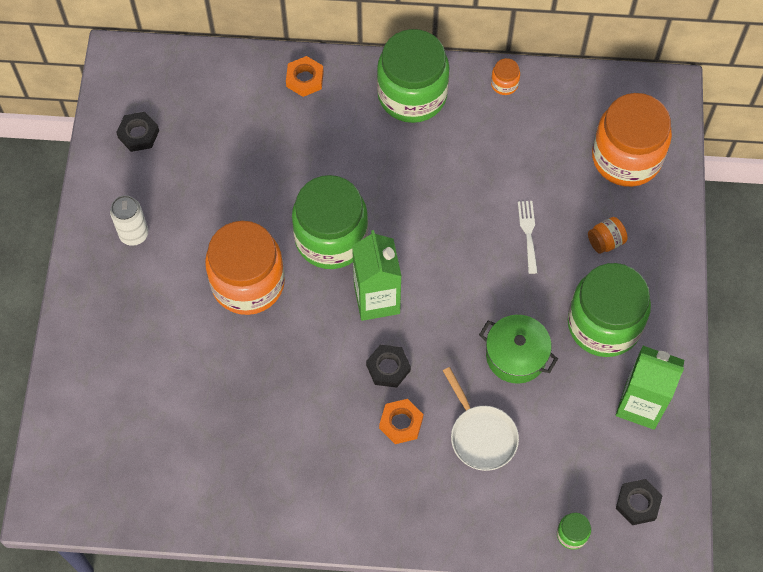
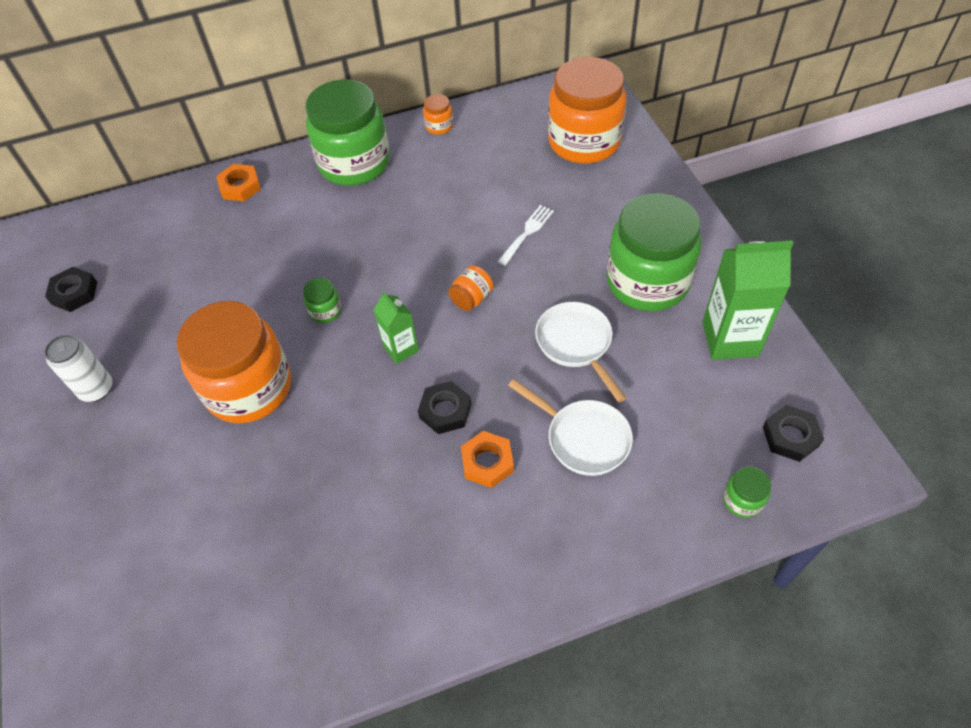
camera: 20 degrees left, 10 degrees down
(331, 238) = (325, 311): green jar -> green jar, size x0.40
(377, 299) = (401, 349): green carton -> green carton, size x0.57
(516, 355) = (576, 344): green pot -> white pan
(528, 233) = (527, 232): white fork -> white fork turned 60 degrees clockwise
(605, 241) = (606, 212): orange jar -> orange jar (471, 298)

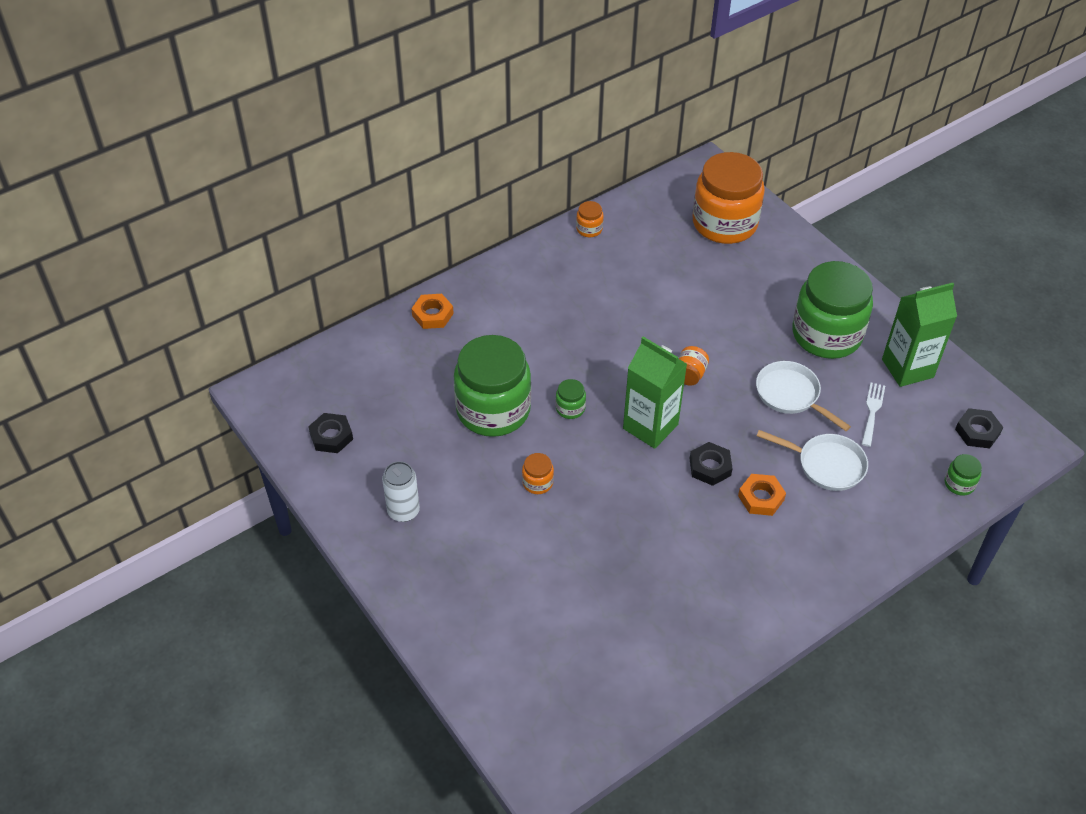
camera: 20 degrees left, 5 degrees down
(249, 388) = (537, 482): orange jar -> orange jar, size x0.40
(354, 163) = (528, 276): green jar -> green jar (493, 410)
(401, 349) = (650, 426): green carton -> green carton, size x1.76
(527, 232) = (711, 312): white fork -> white fork (872, 411)

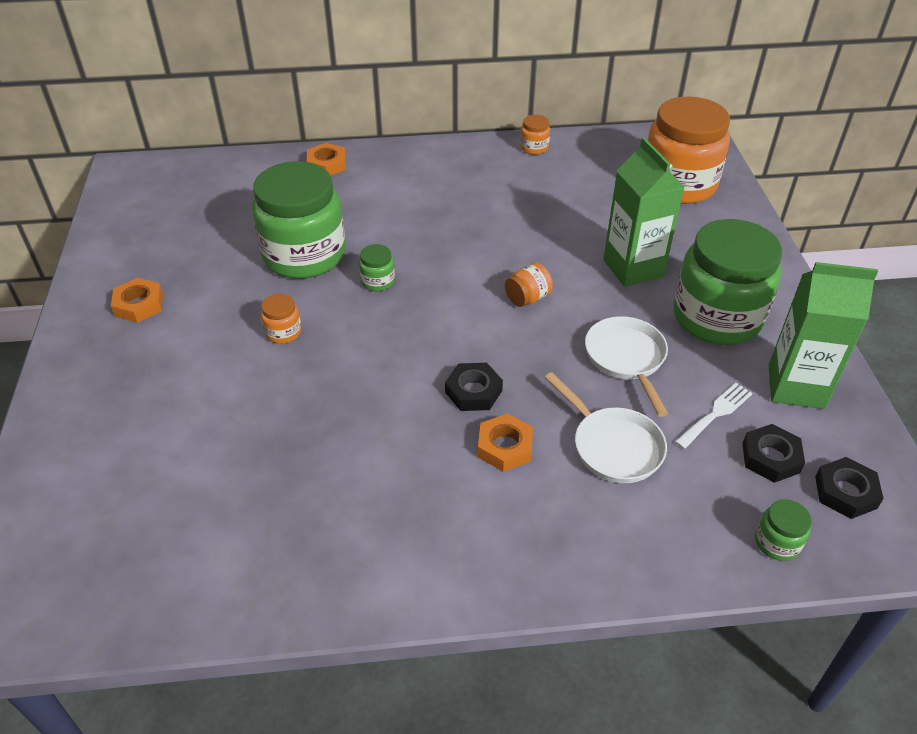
camera: 30 degrees right, 5 degrees down
(331, 436) = (145, 222): black nut -> black nut (770, 458)
(403, 511) = (139, 305): white can -> orange nut
(650, 426) = (443, 328): green carton -> green carton (633, 268)

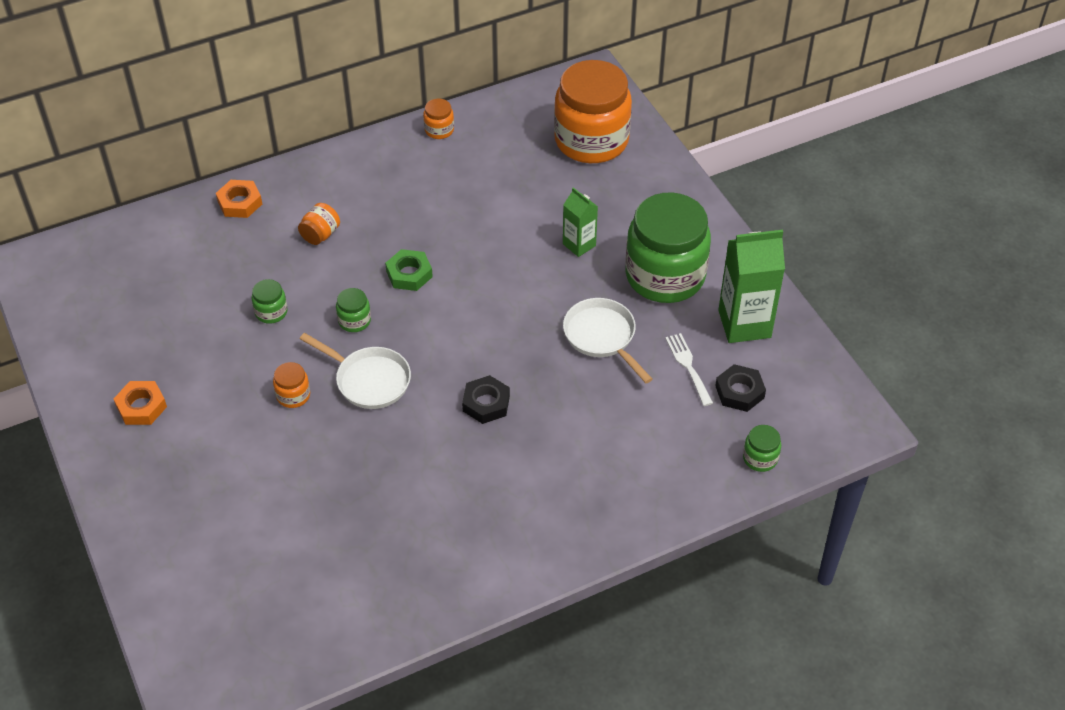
camera: 20 degrees left, 5 degrees up
(304, 255) = (271, 312): green jar -> green jar, size x0.40
(450, 254) = (409, 274): none -> green nut
(505, 447) = (531, 444): orange nut -> none
(527, 298) = (497, 301): orange jar -> orange jar (320, 234)
(612, 446) = (616, 418): white pan -> white pan (369, 380)
(633, 268) = (579, 245): green carton -> green carton, size x0.57
(715, 414) = (688, 366): white fork -> white fork turned 45 degrees counterclockwise
(845, 492) = (800, 404): black nut -> none

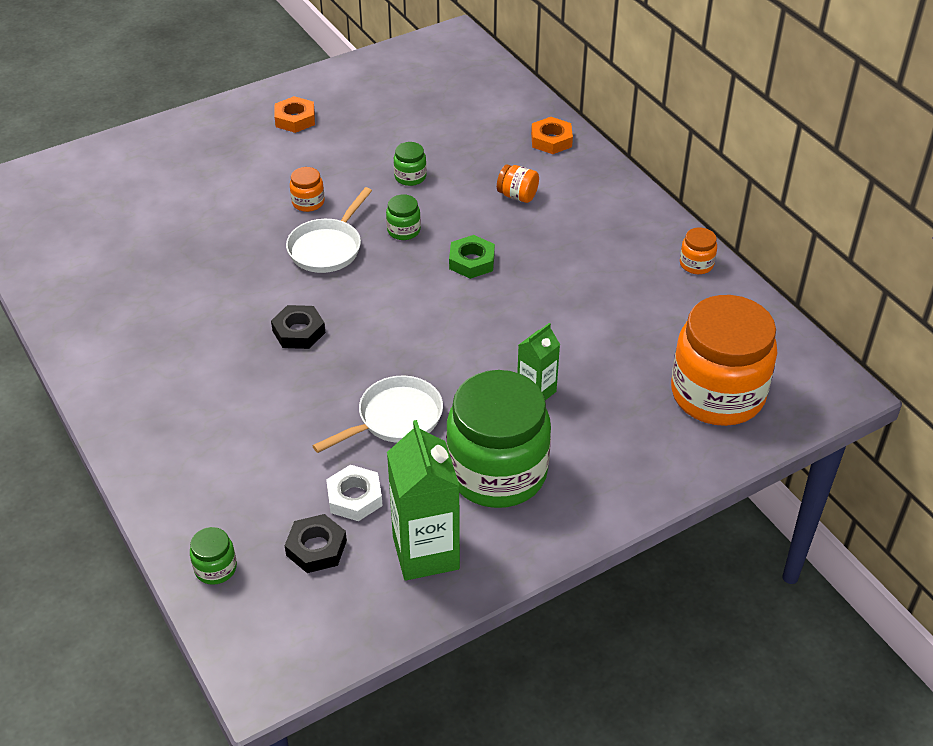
camera: 85 degrees right, 5 degrees down
(688, 366) = (354, 497): white fork -> white nut

